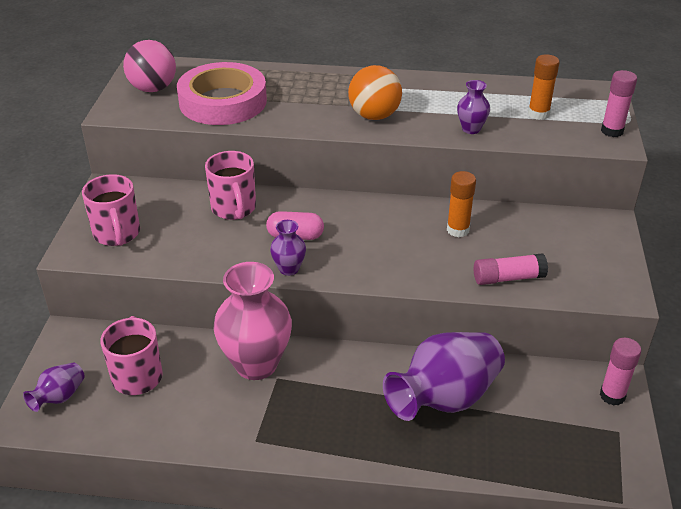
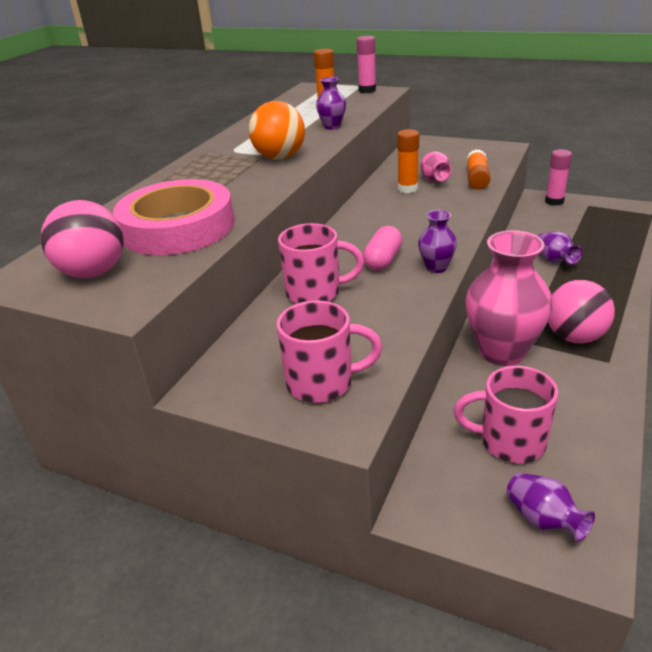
camera: 70 degrees left, 5 degrees down
(291, 415) = (574, 337): none -> pink ball
(444, 398) = (554, 260): purple vase -> purple vase, size x0.48
(490, 246) = (434, 180): none -> pink vase
(508, 278) = (477, 178): pink glue stick -> orange glue stick

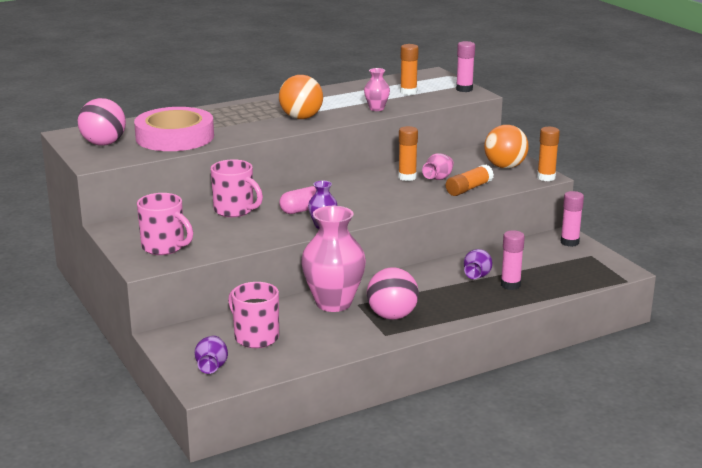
camera: 35 degrees right, 10 degrees down
(332, 126) = (376, 108): purple vase -> pink vase
(461, 151) = (505, 167): none -> orange ball
(509, 148) = (546, 177): none -> orange glue stick
(593, 256) = (510, 285): none -> pink glue stick

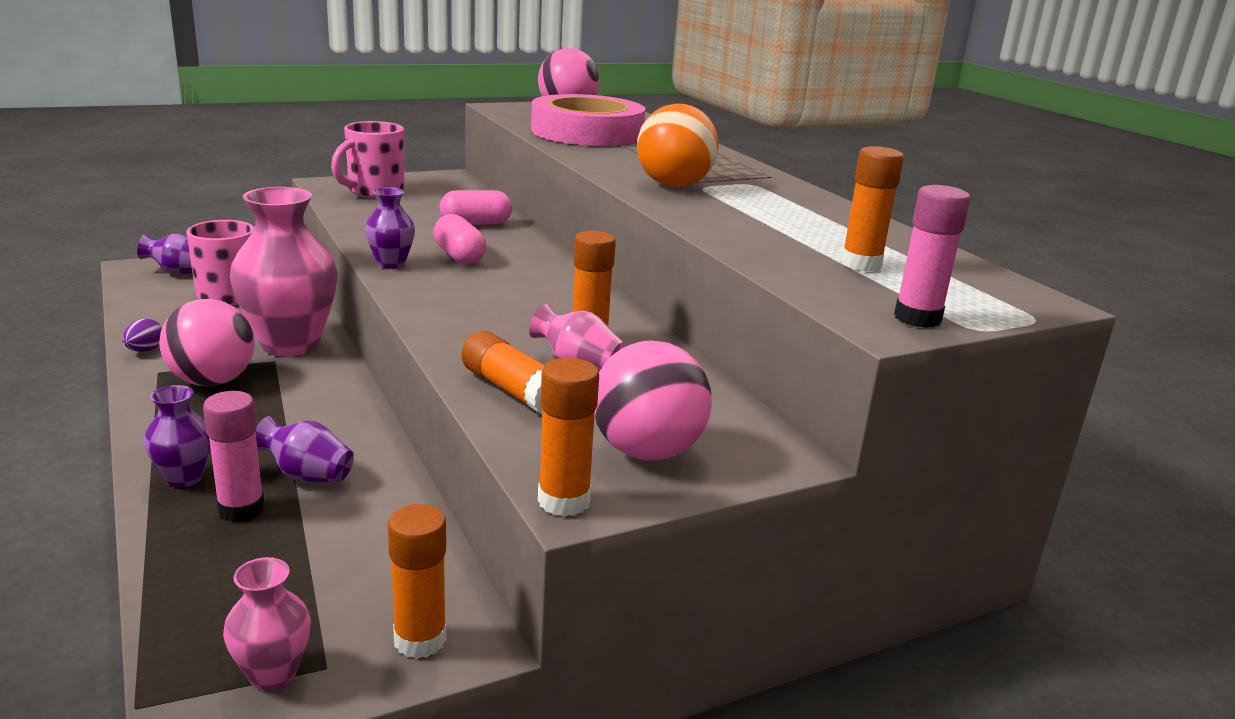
camera: 90 degrees right, 0 degrees up
(235, 210) = (476, 223): pink mug -> pink capsule
(357, 345) = (145, 350): none -> purple egg
(376, 108) = (736, 231): pink vase -> pink vase (273, 674)
(493, 302) = (184, 478): none -> purple vase
(505, 167) = (647, 451): orange ball -> pink ball
(569, 242) = (420, 640): pink glue stick -> orange glue stick

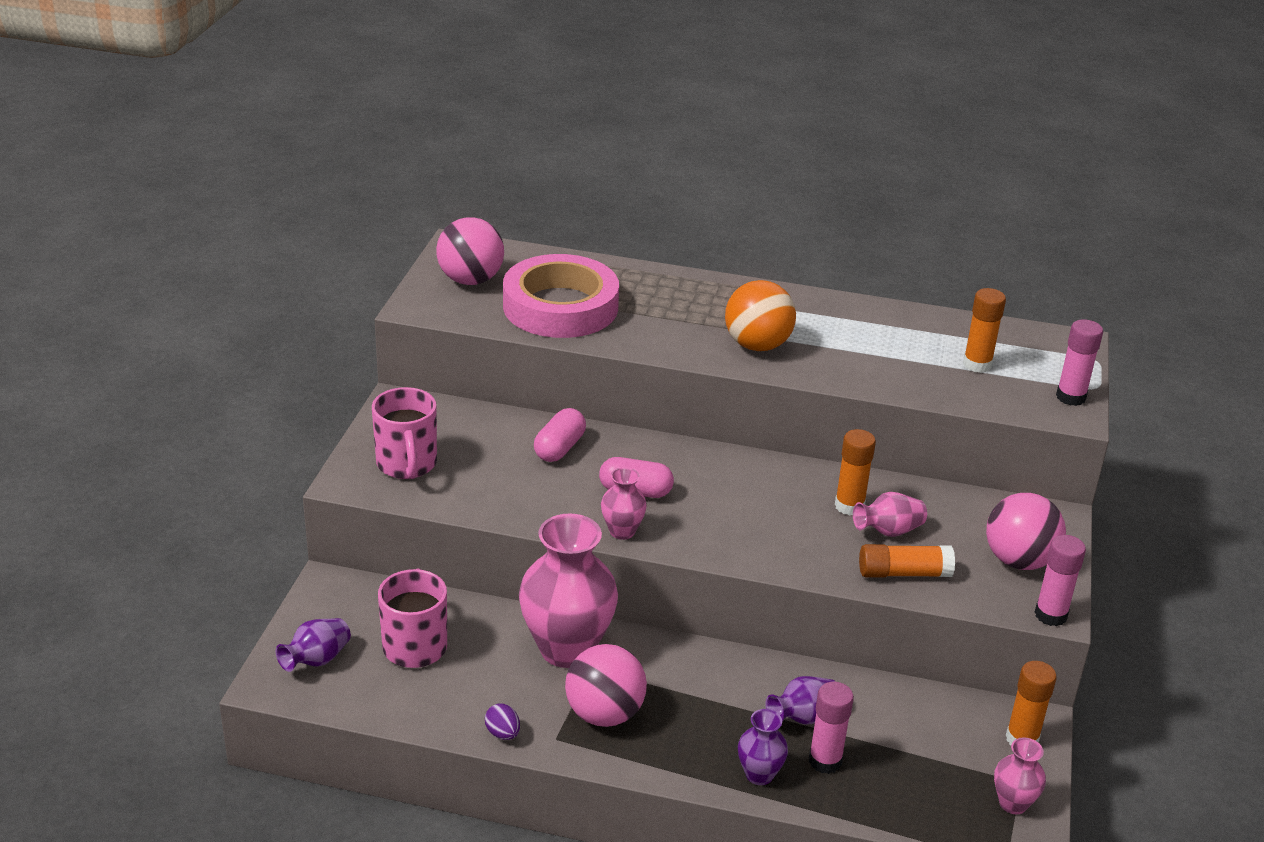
camera: 50 degrees left, 10 degrees up
(391, 264) = (622, 531): purple vase -> pink vase
(563, 501) = (1050, 615): orange glue stick -> pink glue stick

